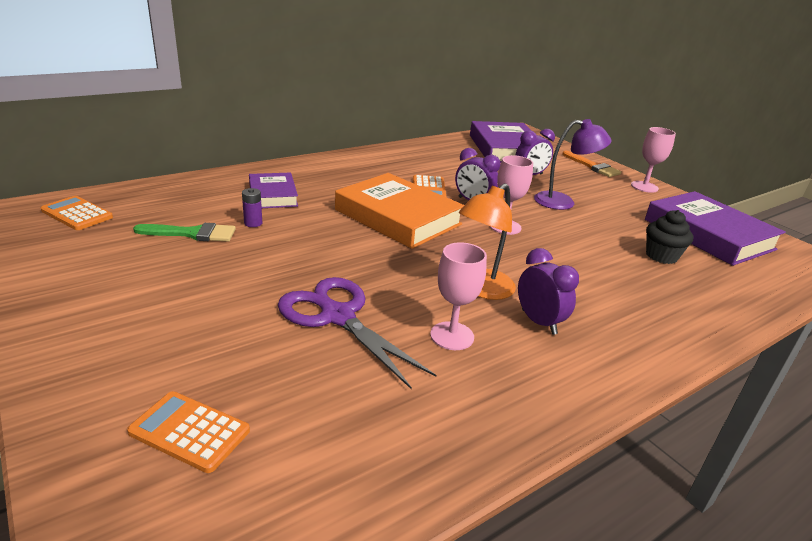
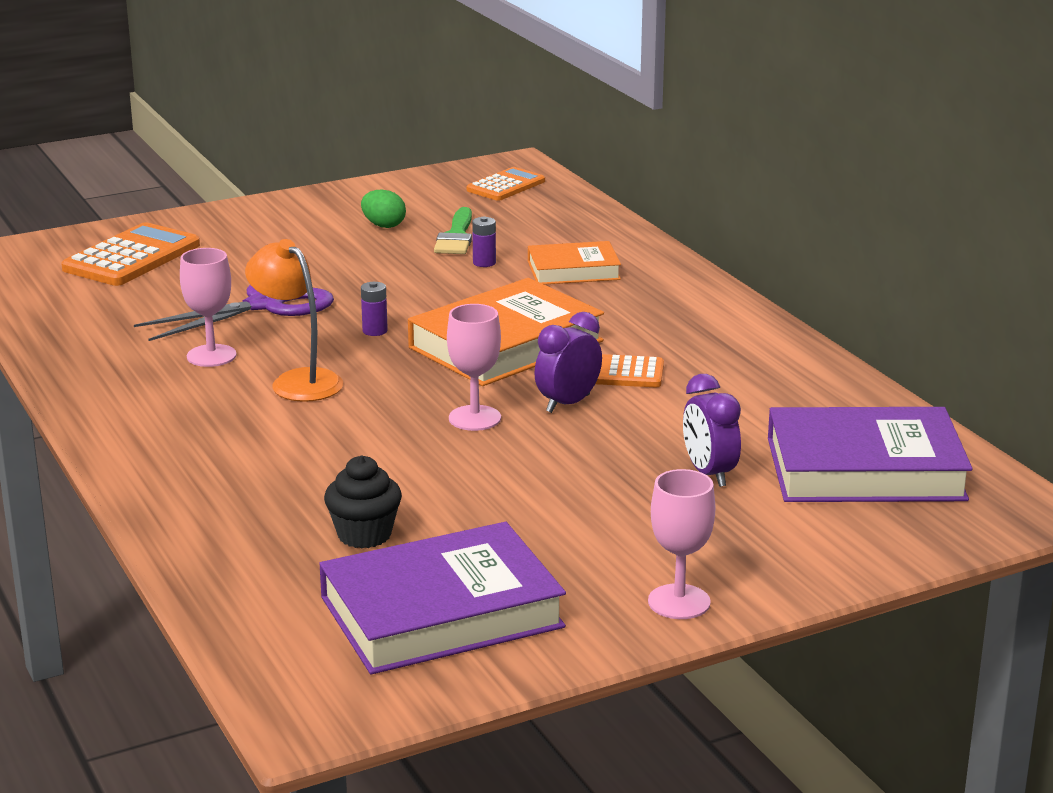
camera: 100 degrees right, 5 degrees down
(151, 266) = (383, 225): none -> green egg
(190, 431) = (132, 257): orange calculator -> orange calculator, size x1.57
(273, 195) = (573, 270): purple book -> orange book
(385, 262) = (375, 331): none -> purple battery
(539, 322) = (219, 405): purple clock -> none
(563, 202) = (579, 486): purple lamp -> none
(592, 166) = (792, 561): orange brush -> none

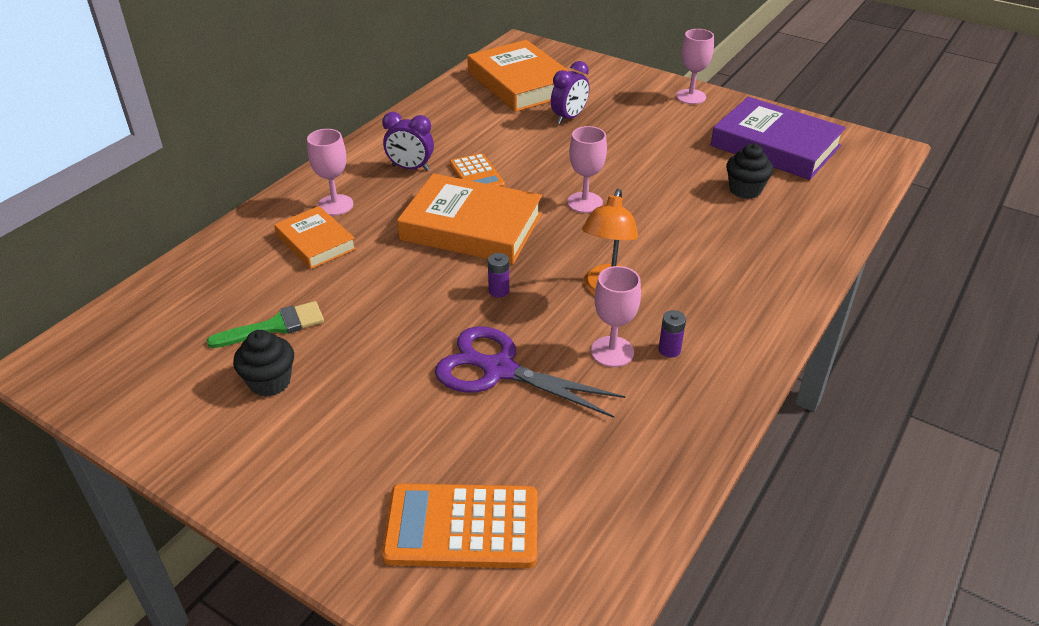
camera: 120 degrees left, 15 degrees up
(383, 225) = (270, 382): green egg -> black cupcake
(484, 263) = (327, 289): purple battery -> purple battery (669, 350)
(506, 186) = (119, 347): orange calculator -> none
(568, 403) = (534, 178): purple clock -> purple clock (410, 168)
(637, 289) = (335, 205): none -> pink goblet
(865, 469) = (520, 83): purple book -> orange book

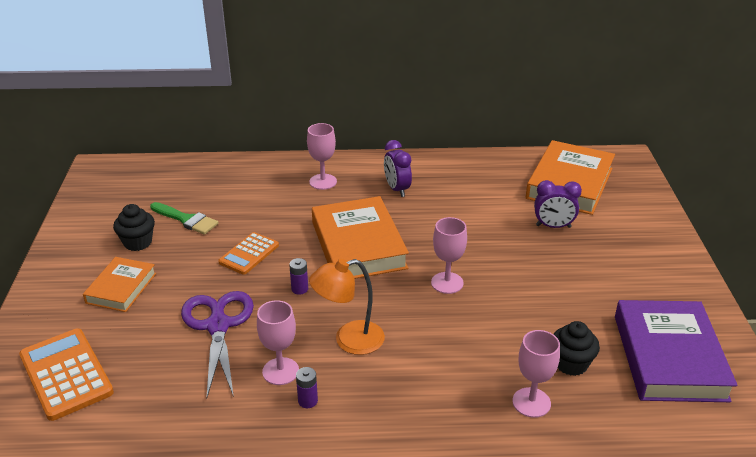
camera: 55 degrees right, 5 degrees down
(315, 242) = (277, 194): orange book -> orange book (121, 288)
(476, 175) = (422, 219): orange calculator -> orange calculator (249, 254)
(690, 97) = (679, 275): pink goblet -> pink goblet (531, 402)

